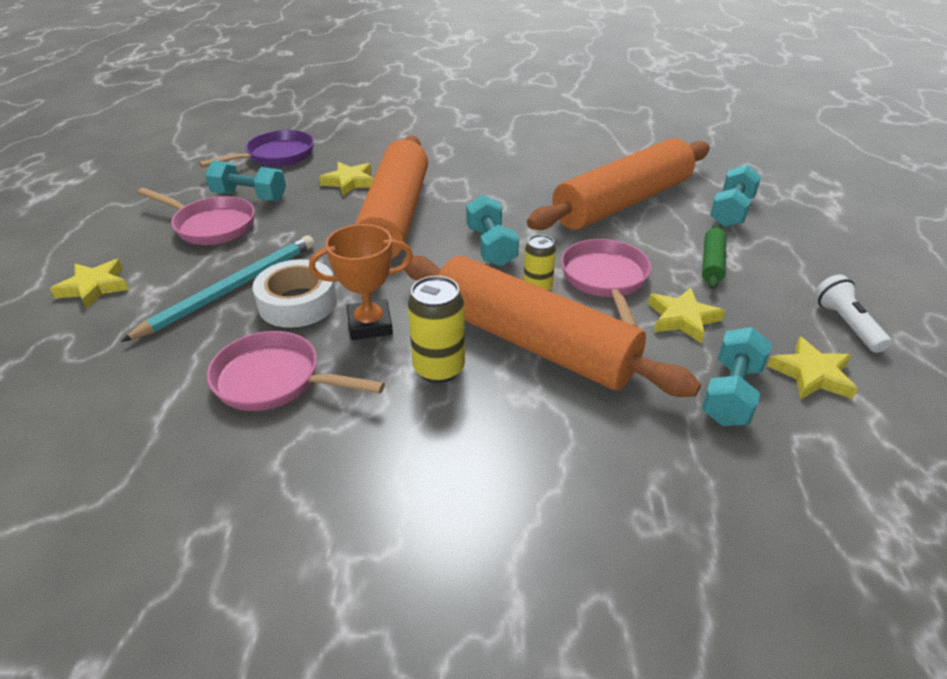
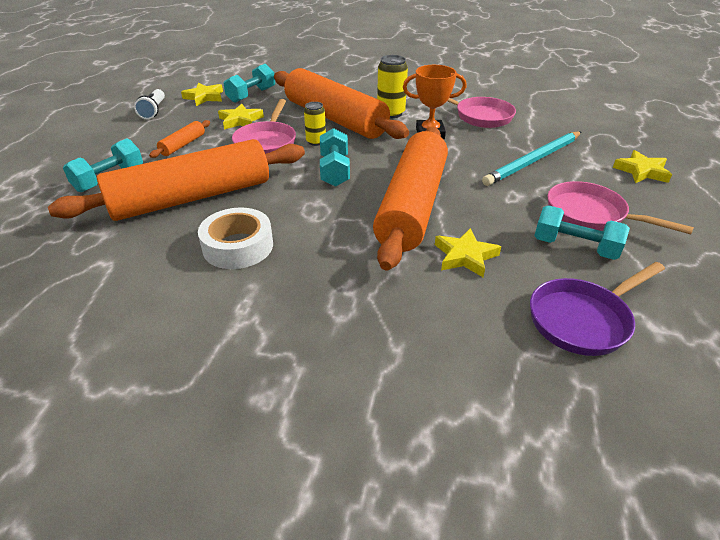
camera: 170 degrees left, 0 degrees up
(298, 303) = (480, 148): white tape -> white tape (238, 246)
(712, 263) = (183, 145): green rolling pin -> orange rolling pin

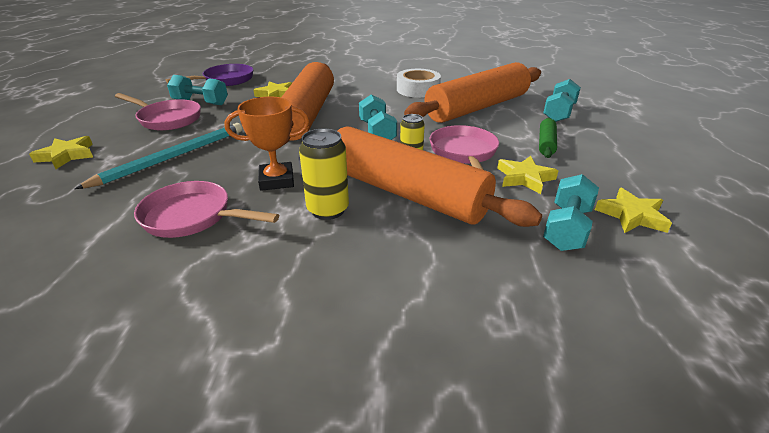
camera: 170 degrees right, 5 degrees down
(154, 111) = (655, 182): white flashlight -> none
(183, 145) = (546, 143): orange rolling pin -> green rolling pin

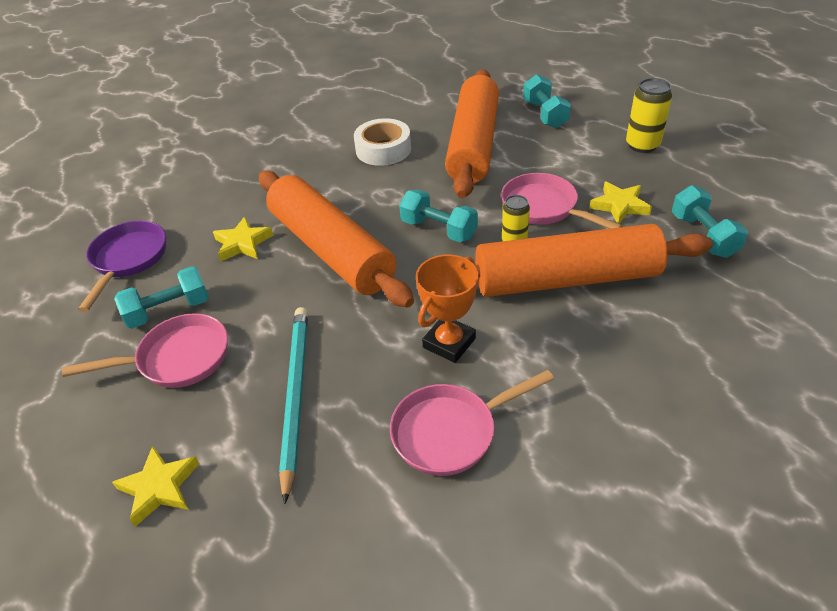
camera: 40 degrees left, 10 degrees up
(328, 210) = (541, 338): yellow can -> yellow can (642, 145)
(546, 143) = (584, 158): green rolling pin -> none
(631, 215) = (720, 197): yellow star -> none

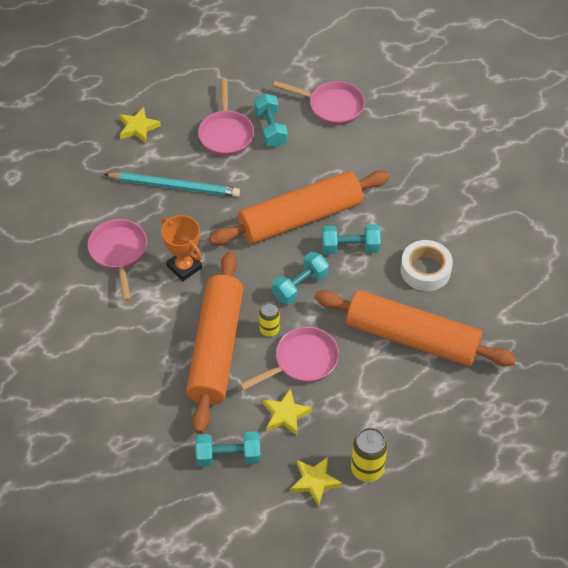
camera: 100 degrees right, 10 degrees up
(128, 260) = (331, 106): purple pan -> pink pan
(243, 243) = (327, 168): yellow star -> yellow star (315, 481)
(545, 114) = (447, 409): turquoise dumbbell -> turquoise dumbbell (350, 247)

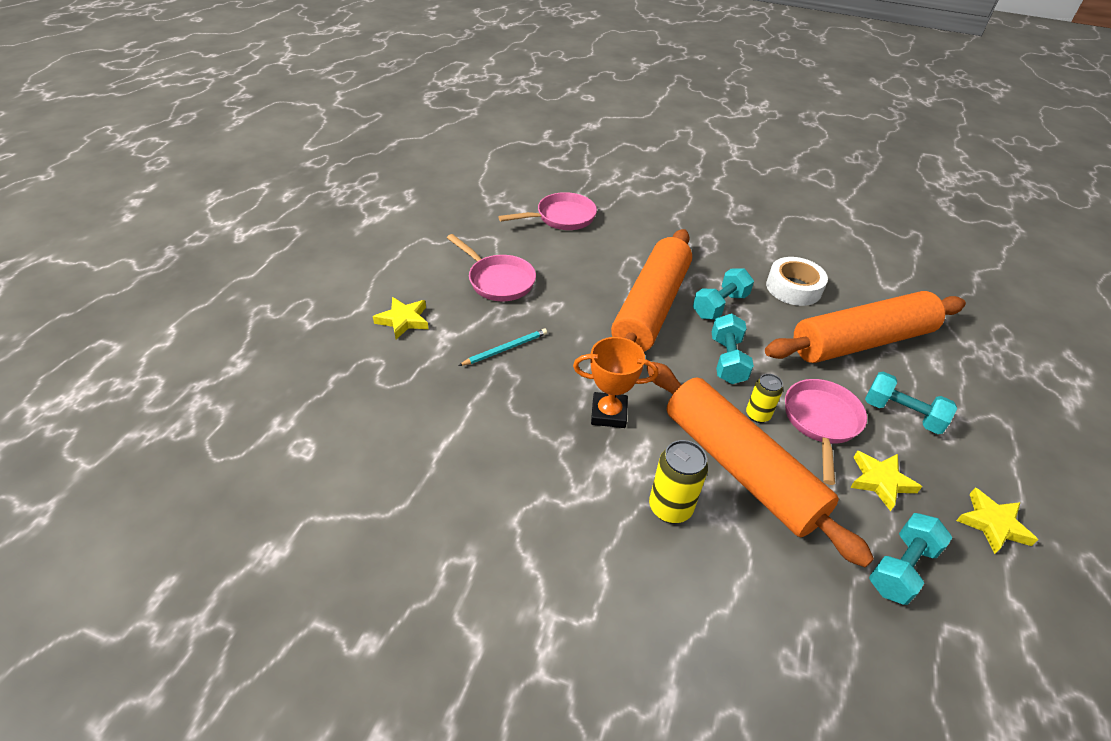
camera: 45 degrees left, 10 degrees down
(119, 253) = (526, 446): pink pan -> none
(175, 186) = (505, 349): turquoise pencil -> turquoise pencil, size x0.56
(270, 129) = (533, 257): turquoise dumbbell -> turquoise dumbbell (902, 414)
(367, 469) = (1003, 475): yellow can -> yellow can (670, 508)

